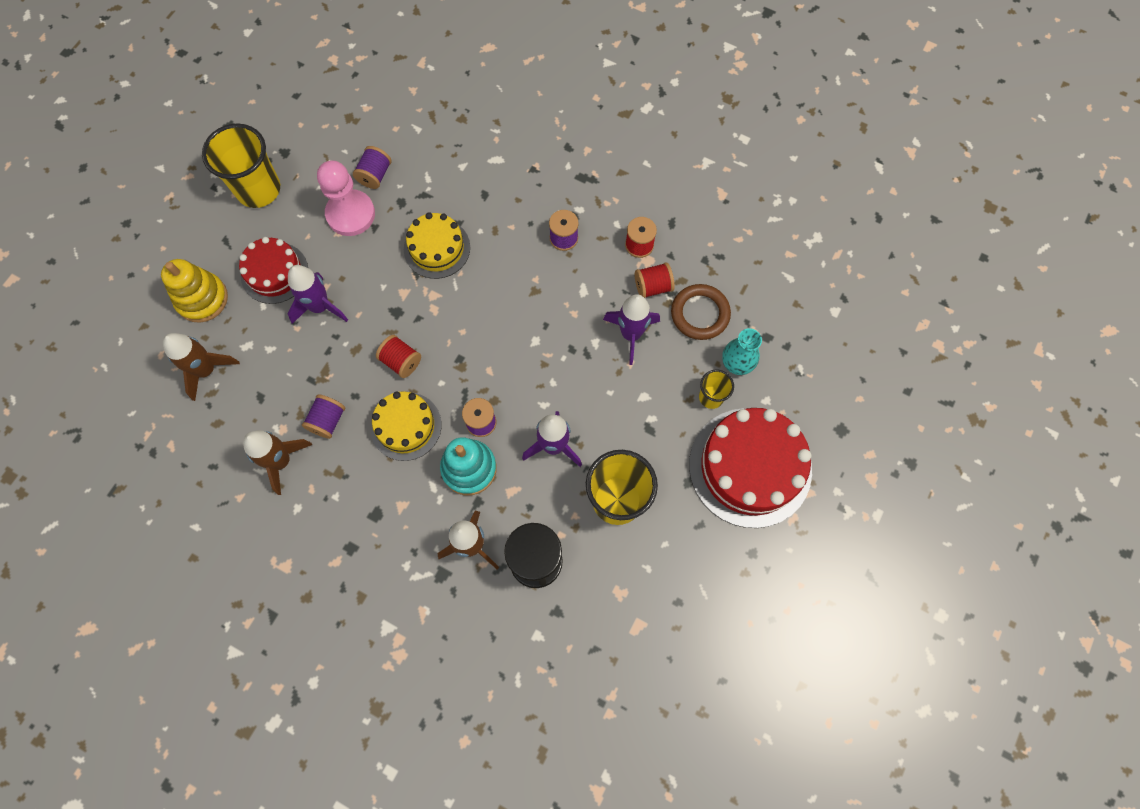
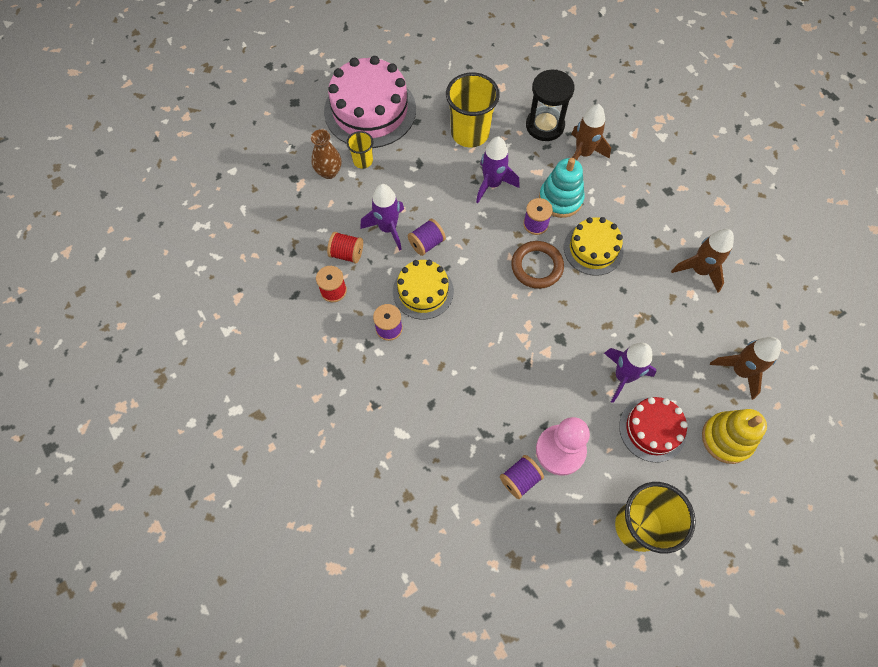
camera: 150 degrees left, 5 degrees down
(327, 421) = (652, 282): purple spool -> purple spool (426, 243)
(401, 361) = (574, 297): red spool -> none
(437, 248) = (499, 376): yellow cake -> yellow cake (423, 291)
(700, 314) = (327, 217): brown ring -> brown ring (537, 266)
(736, 364) = (329, 172): turquoise vase -> brown vase
(750, 467) = (370, 110): red cake -> pink cake

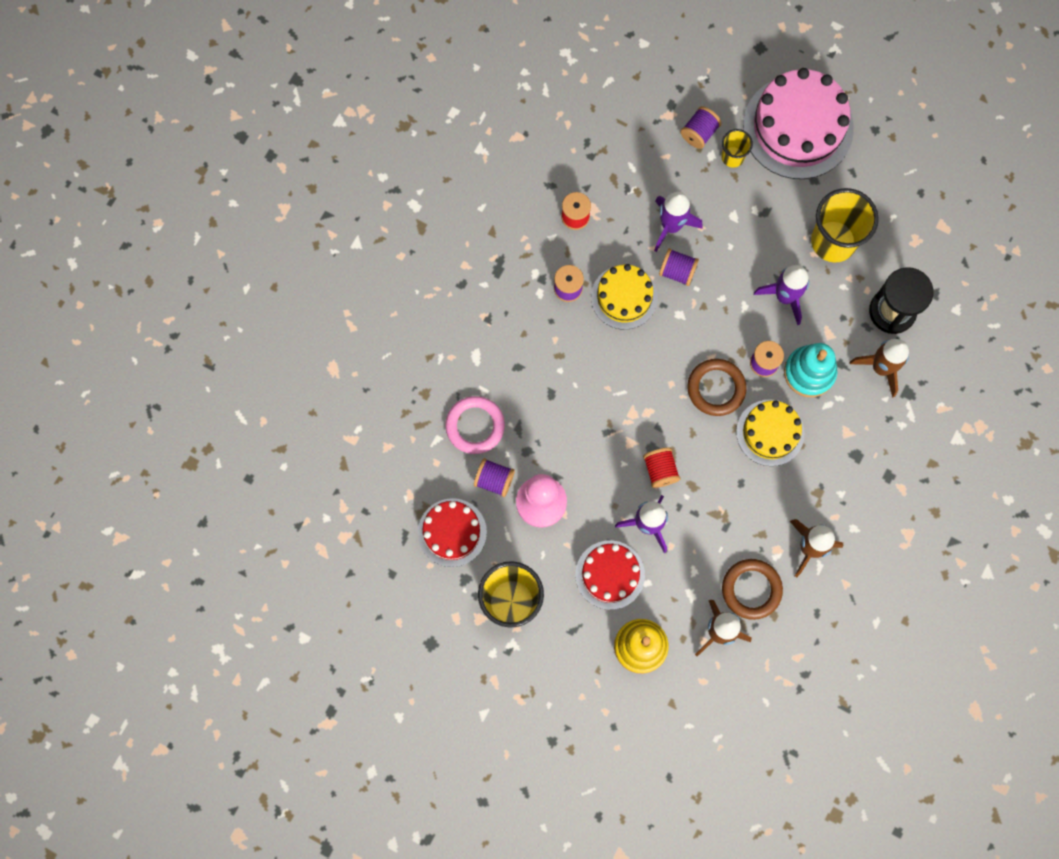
camera: 60 degrees right, 10 degrees up
(329, 172) = (699, 133): brown vase -> purple spool
(347, 253) = (620, 205): red spool -> red spool (660, 470)
(462, 469) = (475, 426): none -> pink ring
(548, 544) = (452, 532): none -> red cake
(715, 328) = (751, 589): none -> brown ring

